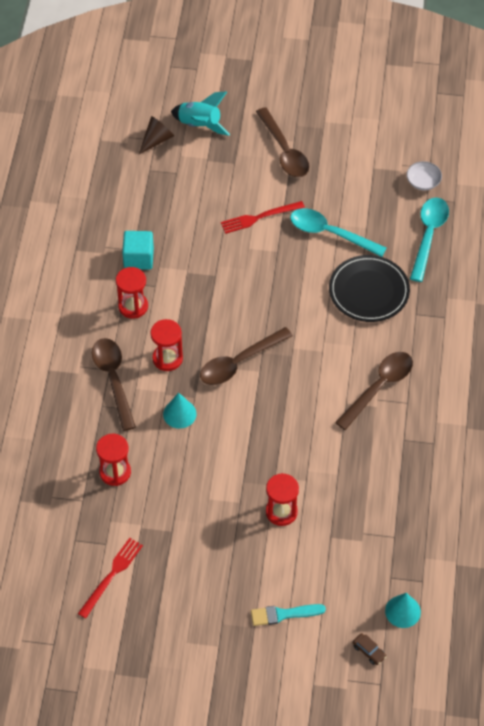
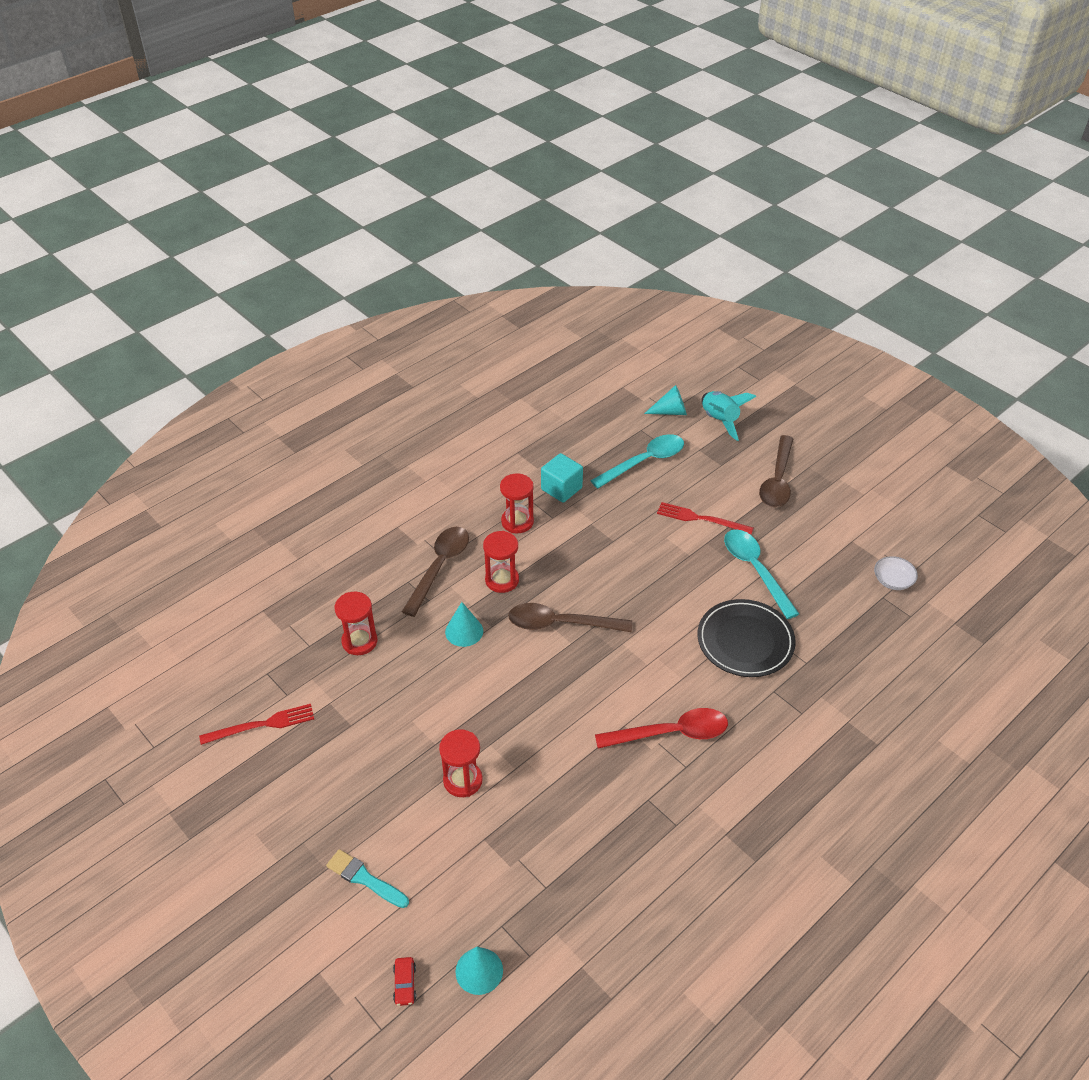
camera: 40 degrees right, 10 degrees down
(157, 140) = (670, 411): brown cone -> turquoise cone
(369, 651) = (405, 984): brown car -> red car
(379, 387) = (671, 733): brown spoon -> red spoon
(428, 235) = (854, 630): turquoise spoon -> turquoise spoon (644, 462)

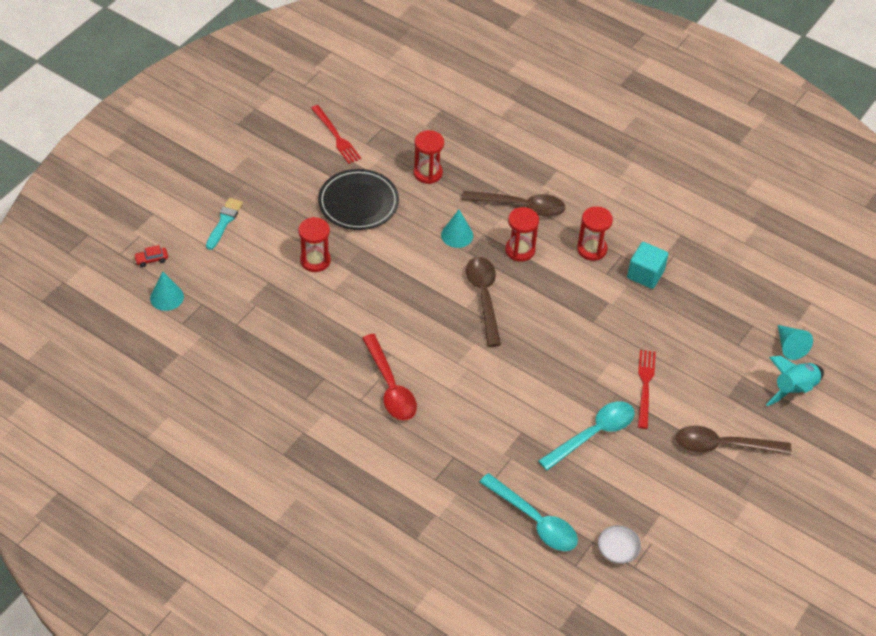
camera: 75 degrees right, 5 degrees up
(644, 462) = (707, 333): turquoise spoon -> turquoise spoon (534, 520)
(745, 641) = (504, 432): black plate -> black plate (358, 202)

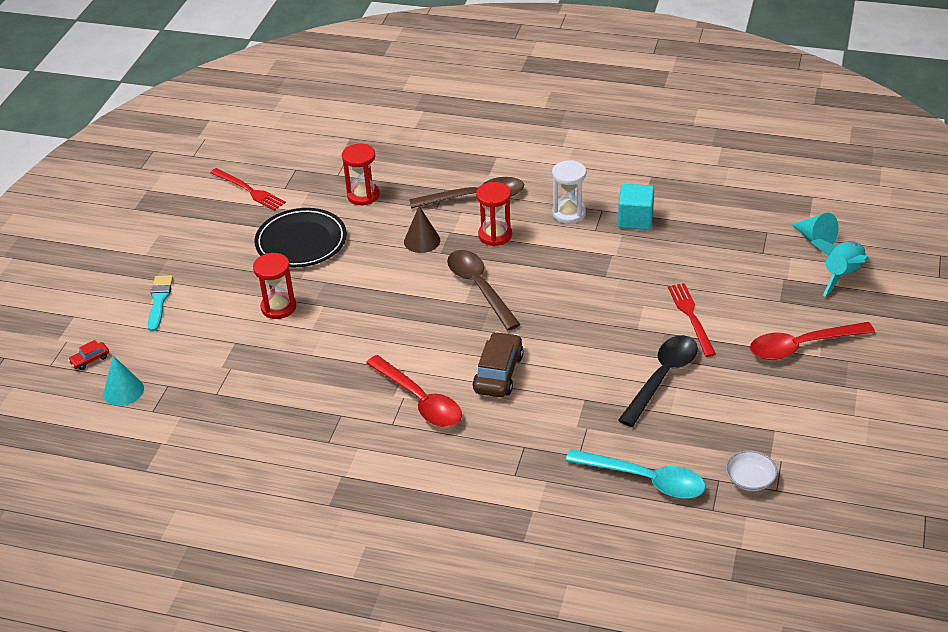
camera: 15 degrees left, 10 degrees down
(457, 235) = (422, 241): turquoise cone -> brown cone
(463, 384) = (498, 373): none -> brown car
(592, 249) = (569, 213): red hourglass -> white hourglass
(593, 434) = (662, 378): turquoise spoon -> black spoon
(723, 446) = (802, 346): brown spoon -> red spoon

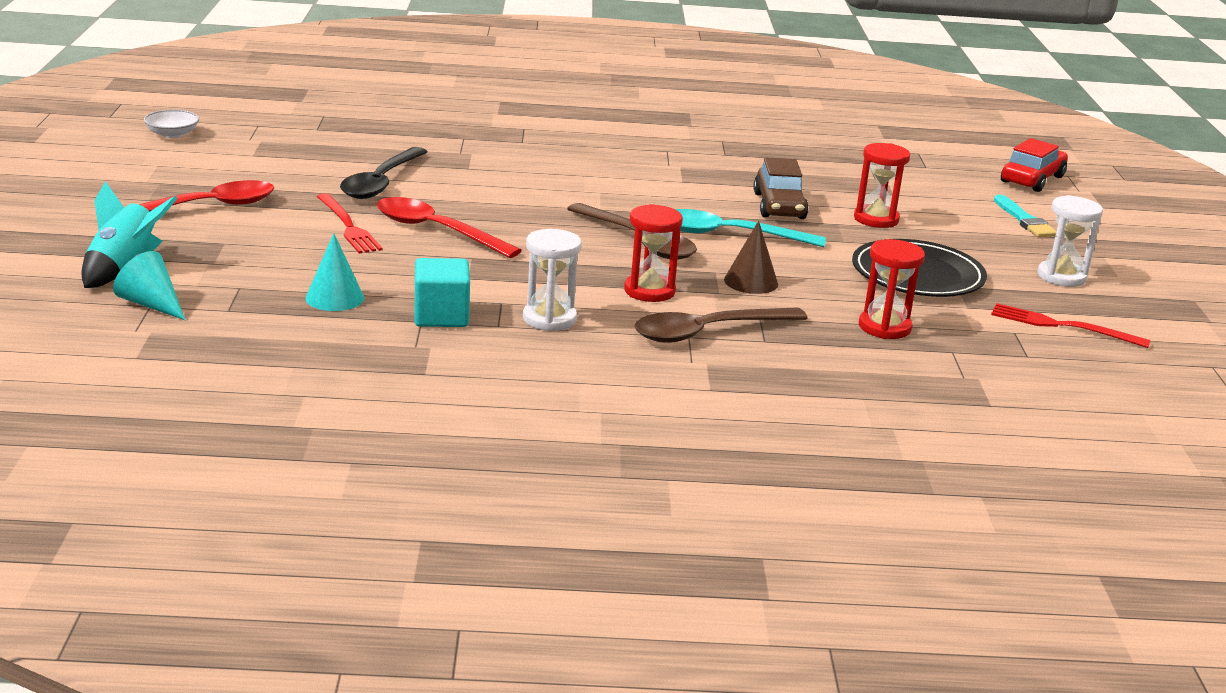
camera: 160 degrees right, 15 degrees down
(90, 360) = (1032, 179): red car -> red car, size x2.03
(123, 391) = (965, 162): turquoise cone -> turquoise cone (334, 298)
(201, 235) = (1061, 277): none -> white hourglass
(420, 400) = (649, 163): red spoon -> red spoon (436, 231)
(498, 373) = (574, 181): brown car -> brown car (779, 206)
(645, 479) = (392, 128): turquoise spoon -> turquoise spoon (729, 235)
(750, 479) = (284, 129): white bowl -> white bowl (172, 134)

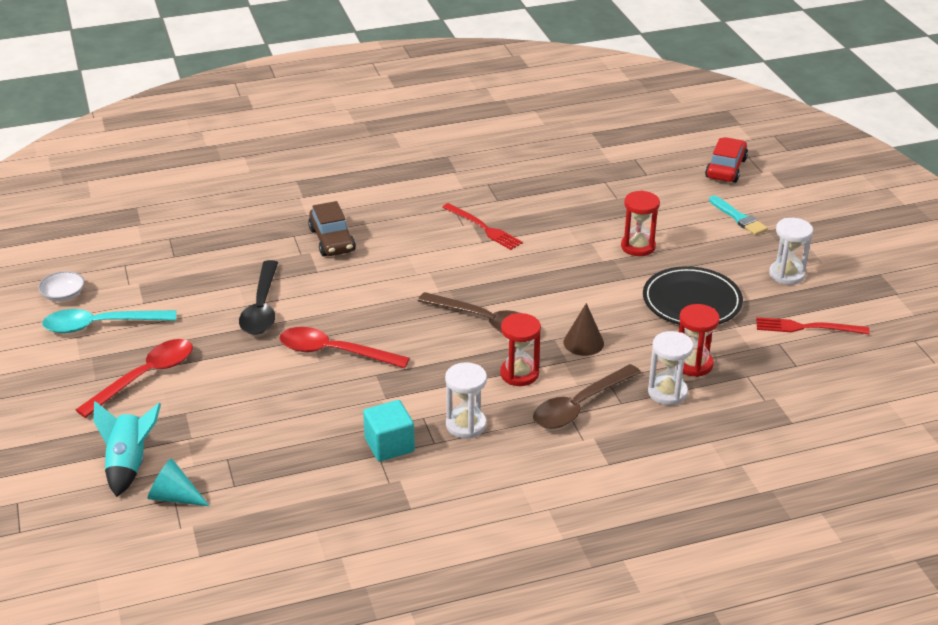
camera: 15 degrees left, 10 degrees up
(334, 298) = (303, 449): turquoise cone -> none
(347, 226) = (265, 366): red fork -> red fork (483, 228)
(729, 235) = (545, 295): turquoise spoon -> turquoise spoon (101, 325)
(779, 206) = (564, 251): brown car -> brown car (332, 240)
(833, 344) = (667, 392): none -> white hourglass

